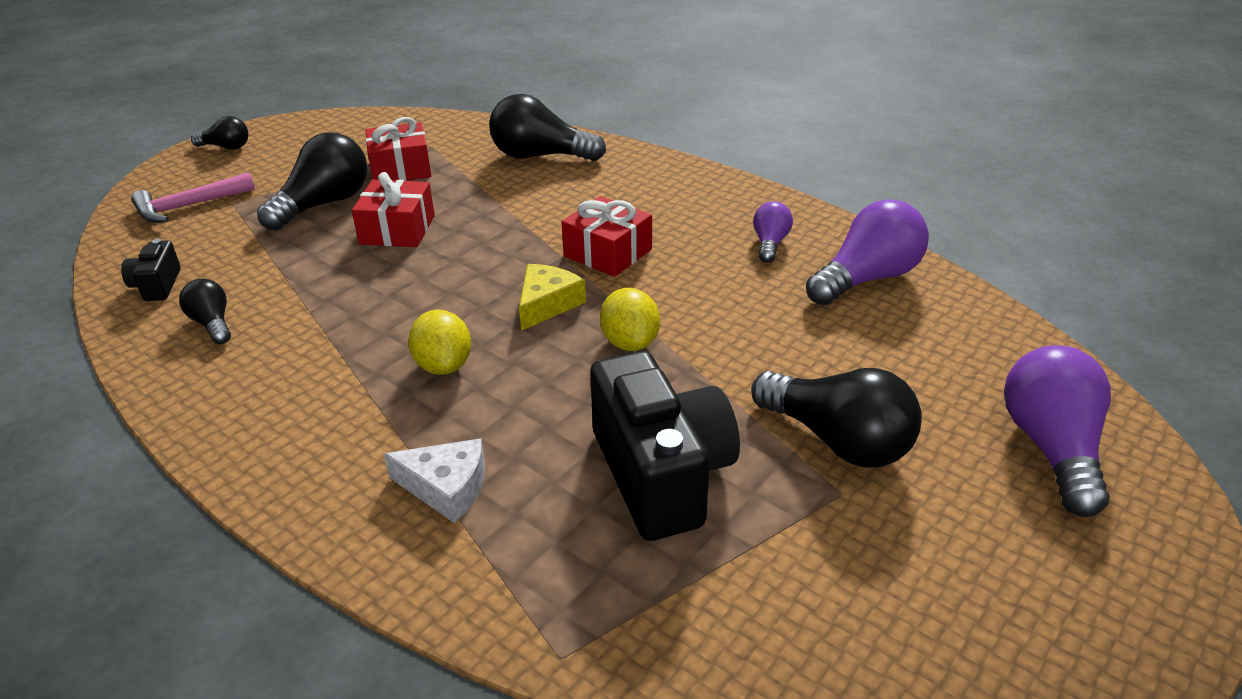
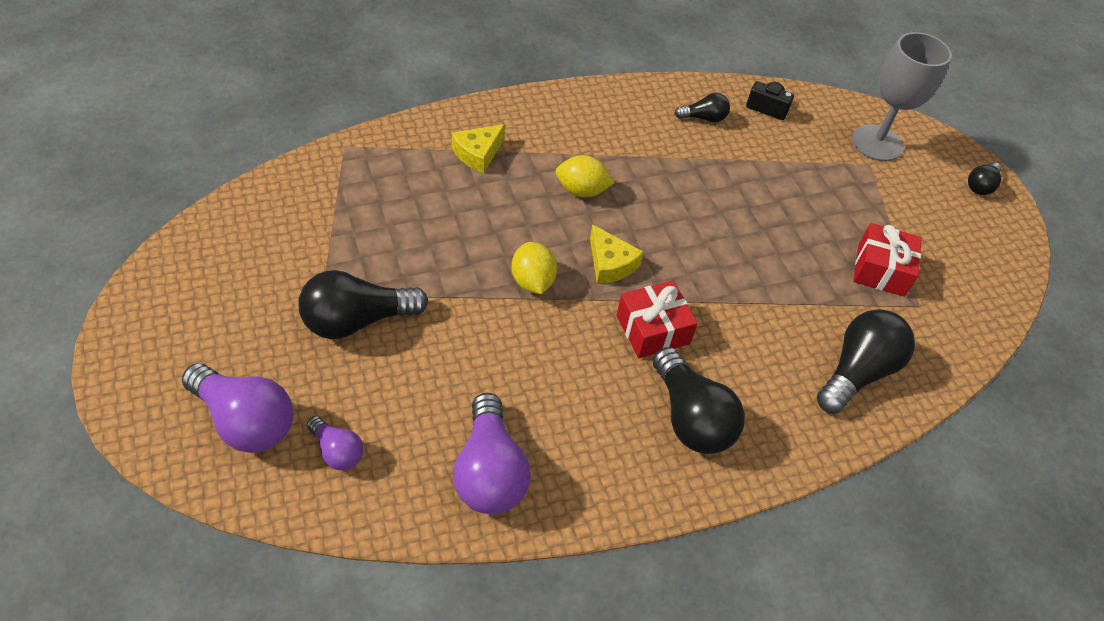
camera: 115 degrees right, 15 degrees up
(188, 206) = (877, 143): pink hammer -> grey goblet
(324, 204) = (839, 207): black light bulb -> black light bulb (690, 418)
(397, 230) = (771, 231): red gift -> none
(446, 487) = (478, 154): white cheese -> yellow cheese
(630, 342) = (532, 281): yellow lemon -> yellow lemon turned 60 degrees clockwise
(661, 474) = (409, 231): black camera -> none
(770, 243) = (589, 442): purple light bulb -> purple light bulb (337, 451)

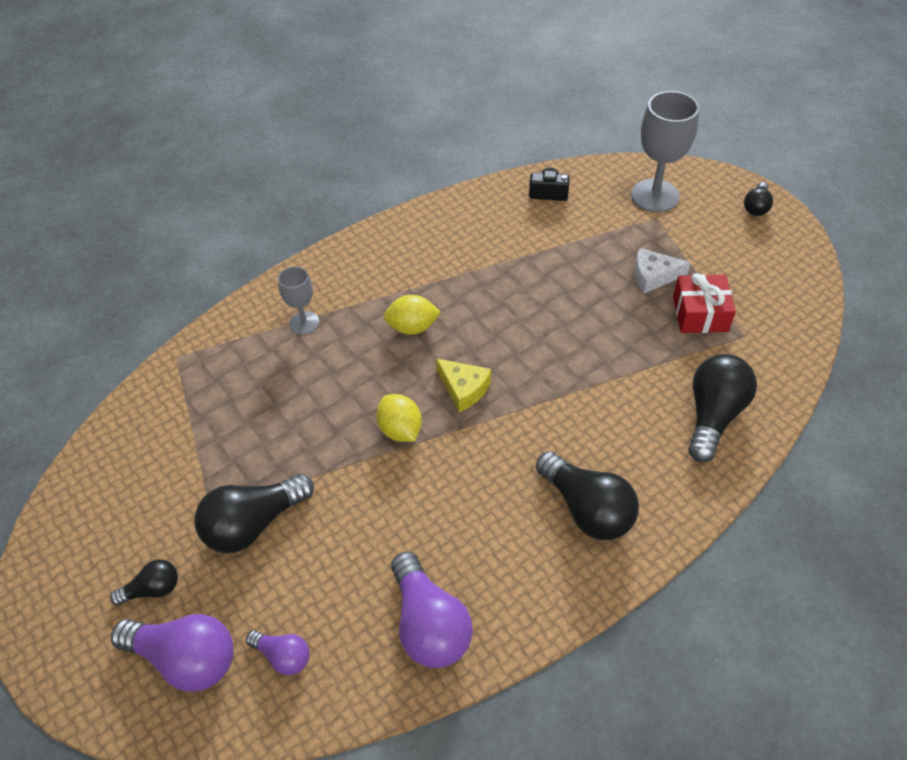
camera: 10 degrees left, 0 degrees up
(478, 154) = (304, 323): yellow cheese -> grey goblet
(653, 329) = (524, 438): red gift -> none
(703, 118) = (496, 221): black light bulb -> black light bulb (153, 589)
(845, 219) = (653, 276): none -> white cheese

